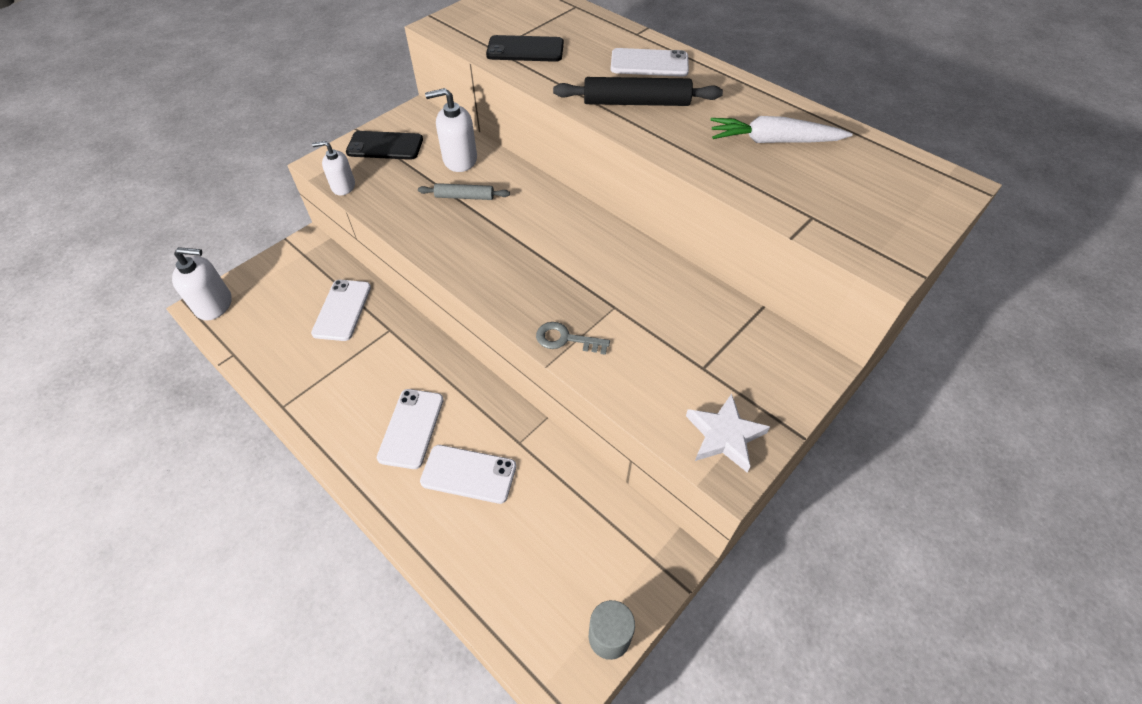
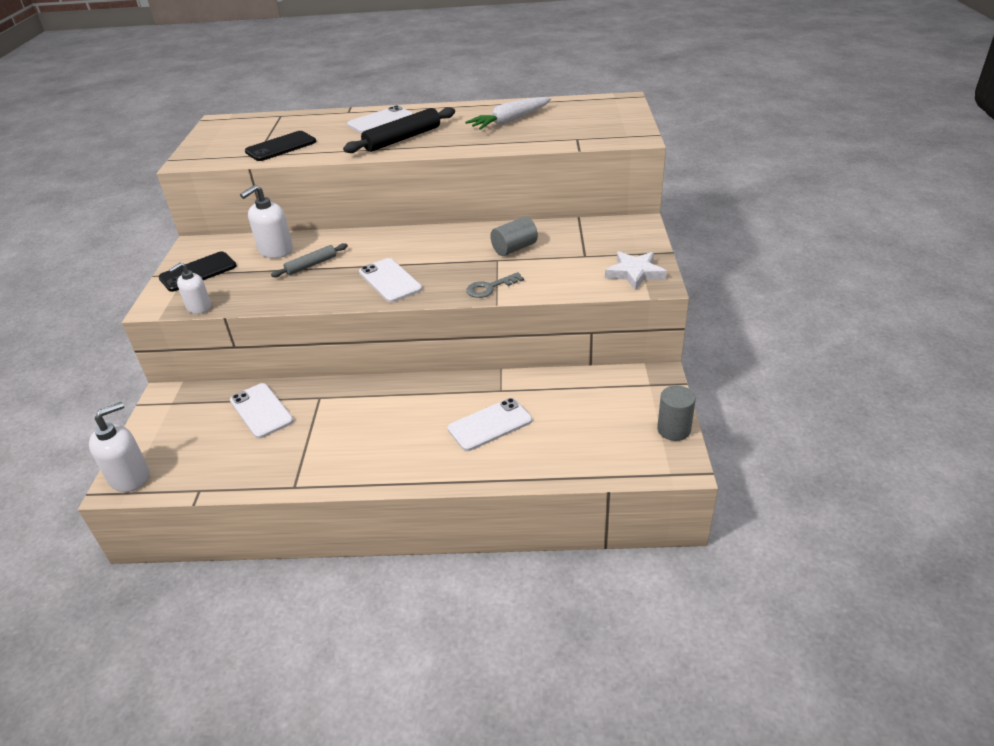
camera: 40 degrees left, 15 degrees down
(411, 428) = (416, 431): white phone -> white phone (390, 281)
(648, 304) = (514, 248): none -> grey cylinder

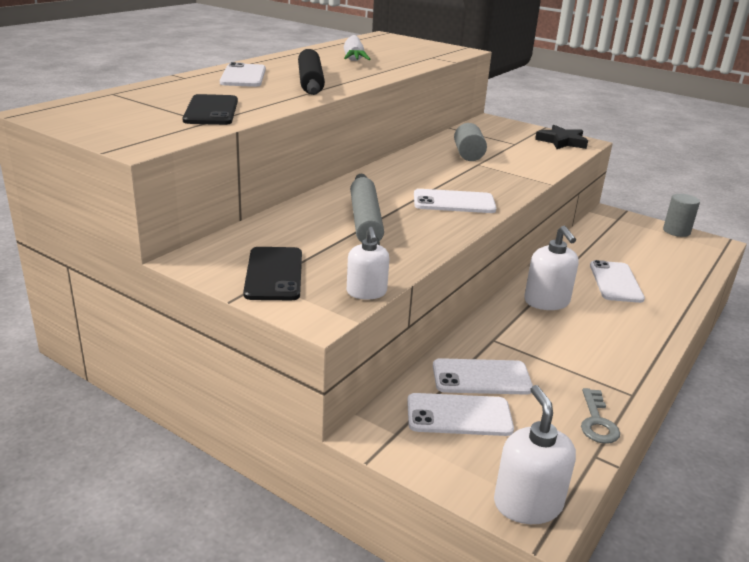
camera: 60 degrees left, 10 degrees down
(207, 418) = (459, 415): none -> white phone
(275, 250) = (299, 227): white soap dispenser -> white soap dispenser (546, 302)
(311, 265) = (365, 221): grey rolling pin -> grey rolling pin, size x1.69
(490, 287) = (521, 178): grey key -> grey key (597, 421)
(635, 273) = (562, 141): white star -> black star

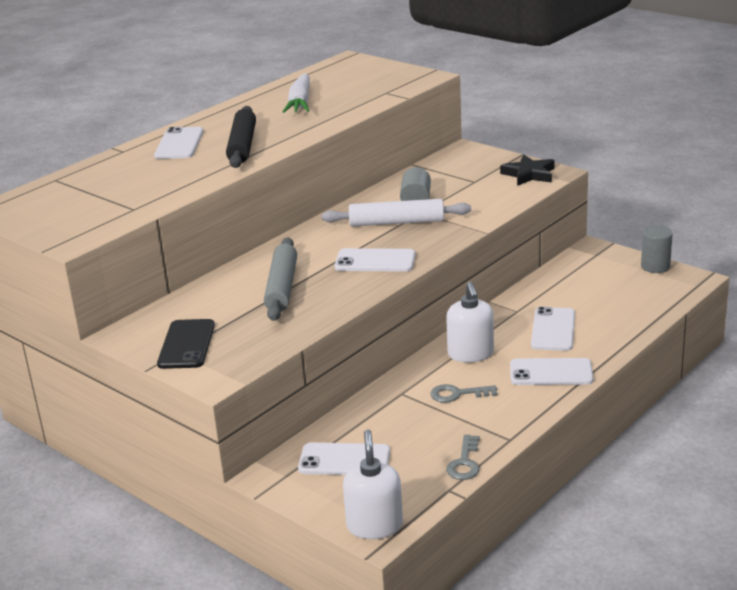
camera: 10 degrees right, 0 degrees up
(211, 111) = (139, 195): black phone -> none
(366, 292) = (260, 358): white soap dispenser -> none
(458, 171) = (396, 222): none -> white rolling pin
(481, 377) = (376, 428): white phone -> white phone (551, 373)
(553, 343) = (458, 394): none -> grey key

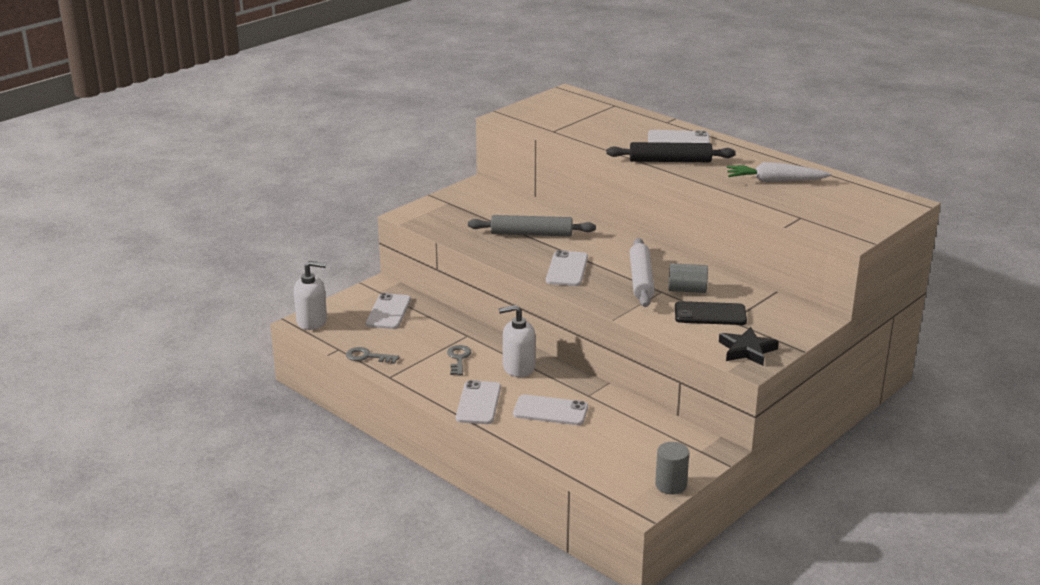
camera: 90 degrees right, 0 degrees up
(186, 344) = (457, 205): black phone -> black phone (710, 314)

